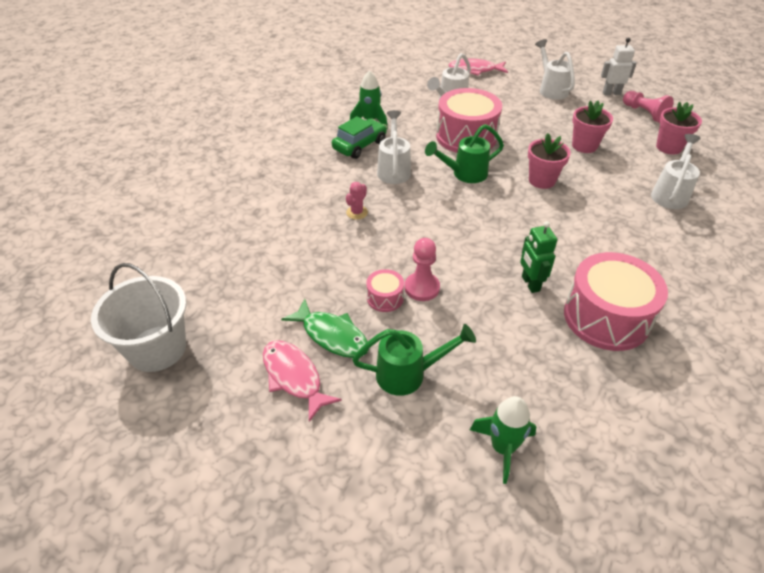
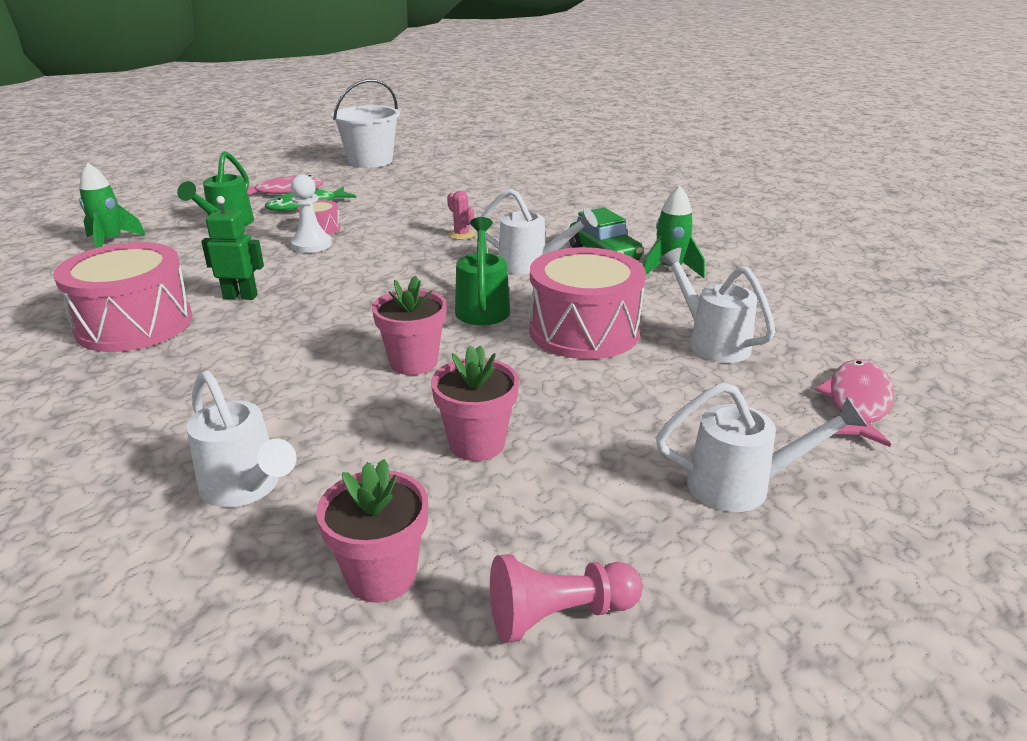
camera: 110 degrees right, 15 degrees down
(422, 288) = (311, 245): pink pawn -> white pawn
(611, 93) = (696, 597): white robot -> none

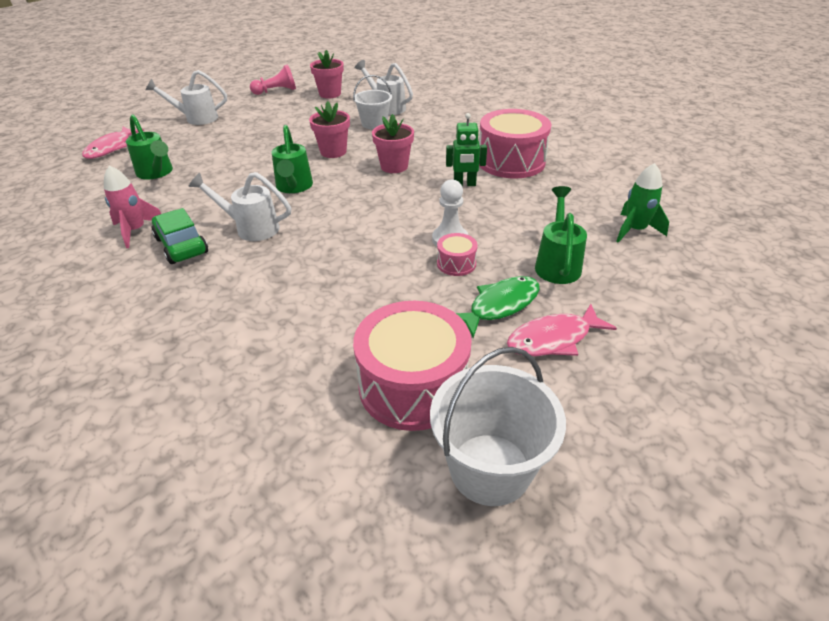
camera: 175 degrees right, 10 degrees up
(307, 429) = (374, 124): none -> white bucket
(461, 235) = (311, 264): pink cactus -> none
(477, 443) = (299, 124): pink flower pot -> pink flower pot (394, 166)
(584, 331) = (231, 175): pink drum -> pink drum (413, 385)
(669, 270) = (136, 231): green rocket -> pink rocket
(711, 342) = (157, 173): white watering can -> green watering can

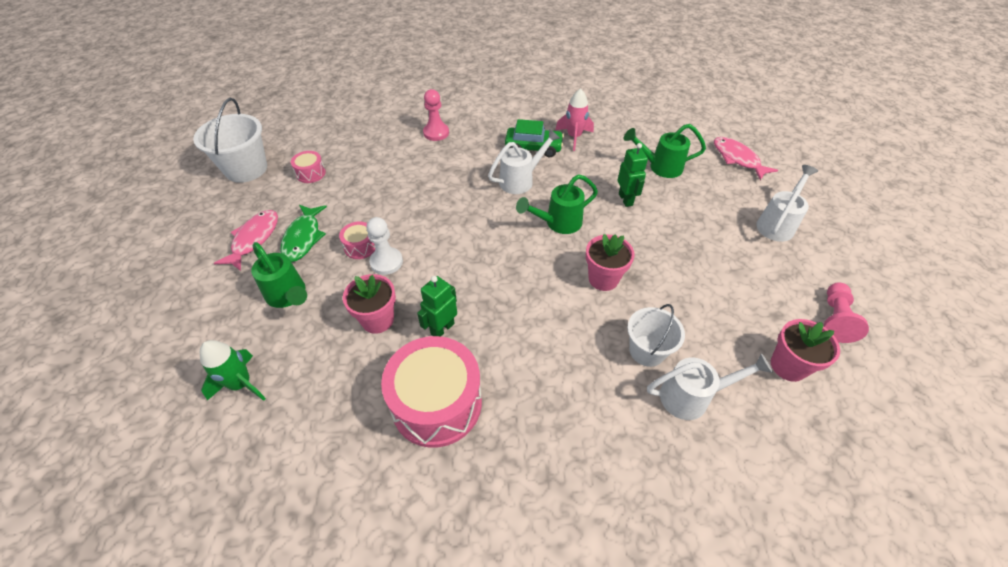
camera: 130 degrees right, 10 degrees up
(210, 332) = (436, 133): none -> pink pawn
(225, 172) = (626, 199): none -> green robot
(294, 187) = (558, 223): green watering can -> green watering can turned 60 degrees counterclockwise
(394, 166) = (528, 303): pink flower pot -> pink flower pot (377, 320)
(413, 385) = (311, 173): pink drum -> pink drum, size x0.46

